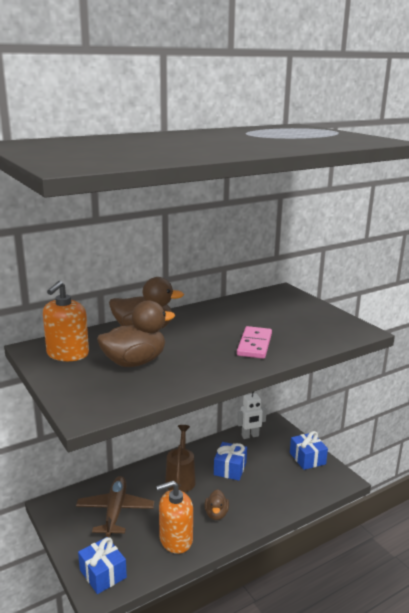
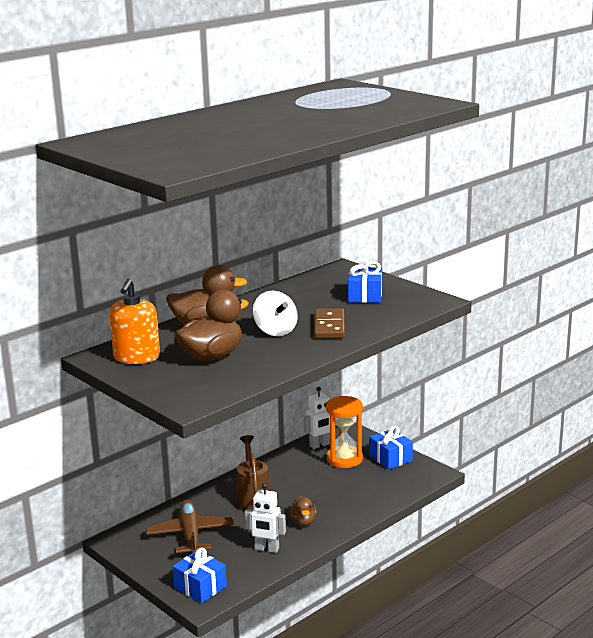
camera: 10 degrees left, 0 degrees up
(176, 539) = (267, 549): orange soap dispenser -> white robot
(203, 343) = (275, 331): none -> white spinning top
(230, 468) = (306, 479): blue gift -> blue gift (365, 296)
(254, 345) = (329, 326): pink domino -> brown domino
(268, 453) = (344, 459): none -> orange hourglass

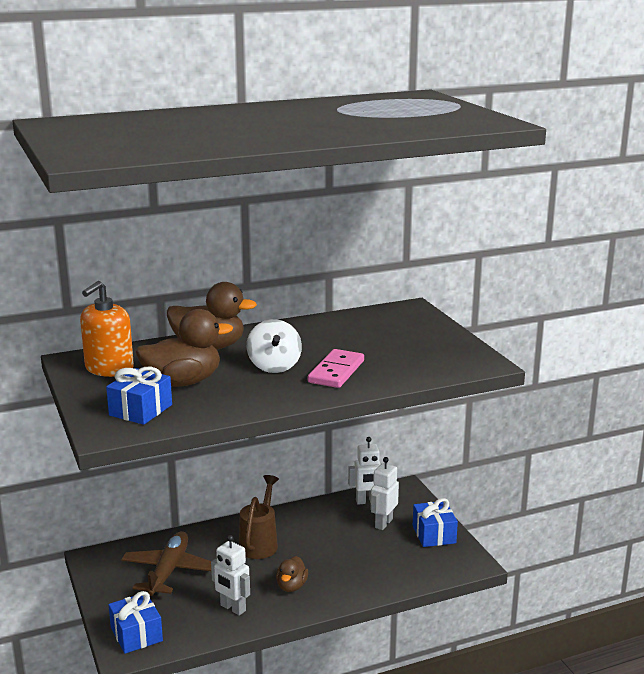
camera: 20 degrees right, 0 degrees up
(329, 326) = (336, 372): brown domino -> pink domino
(344, 459) = (383, 523): orange hourglass -> white robot
(365, 296) = (407, 343): blue gift -> blue gift (141, 410)

